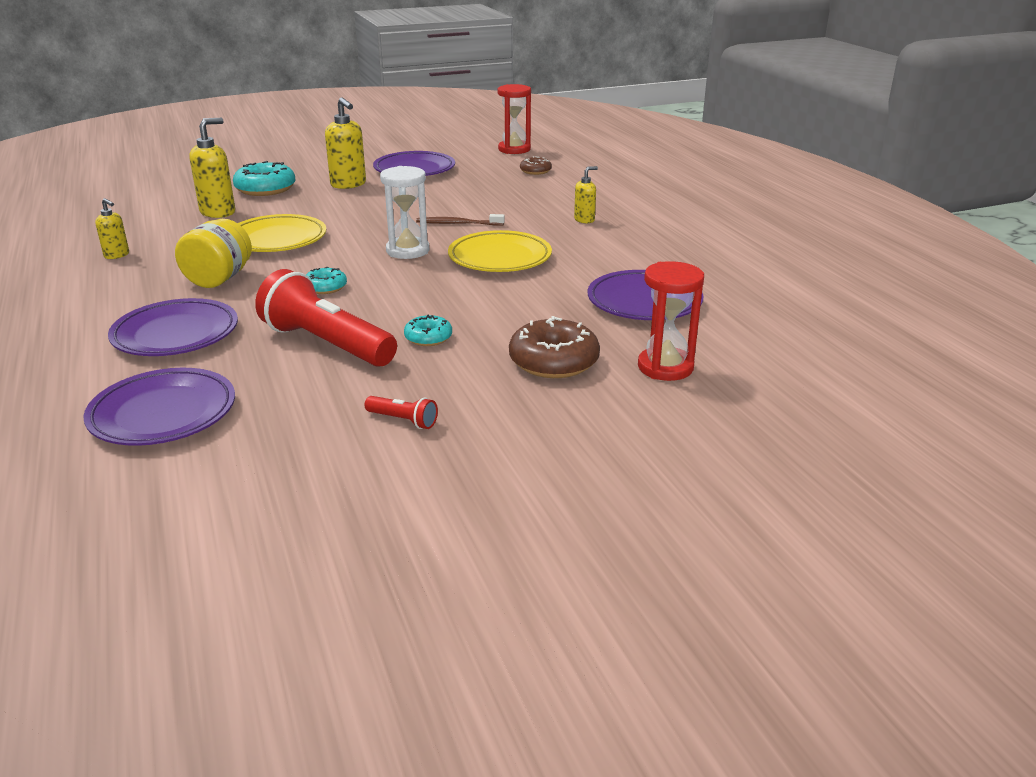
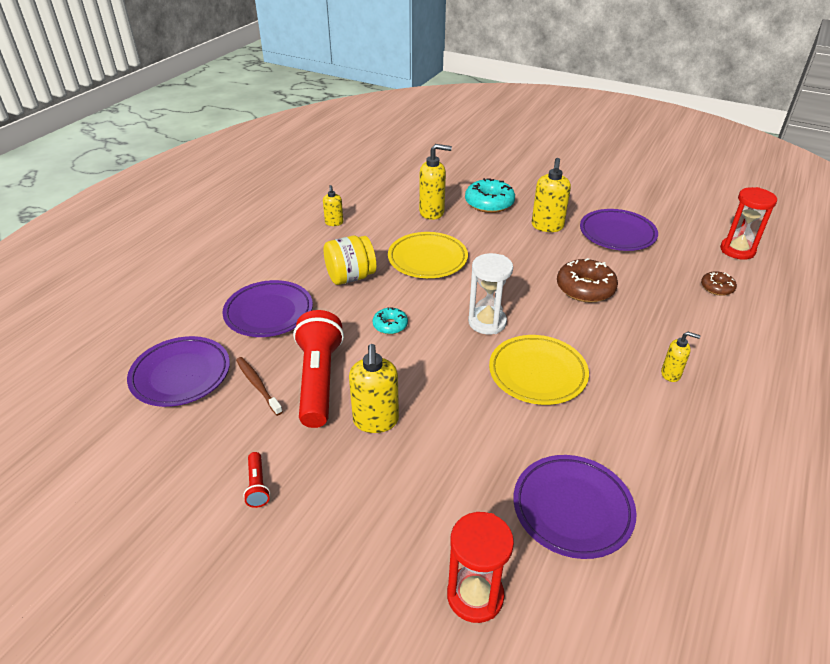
camera: 50 degrees right, 10 degrees up
(428, 338) = (376, 421): turquoise donut -> yellow soap dispenser
(457, 223) = (562, 314): brown toothbrush -> brown toothbrush (257, 385)
(554, 361) = (412, 514): brown donut -> brown donut (585, 288)

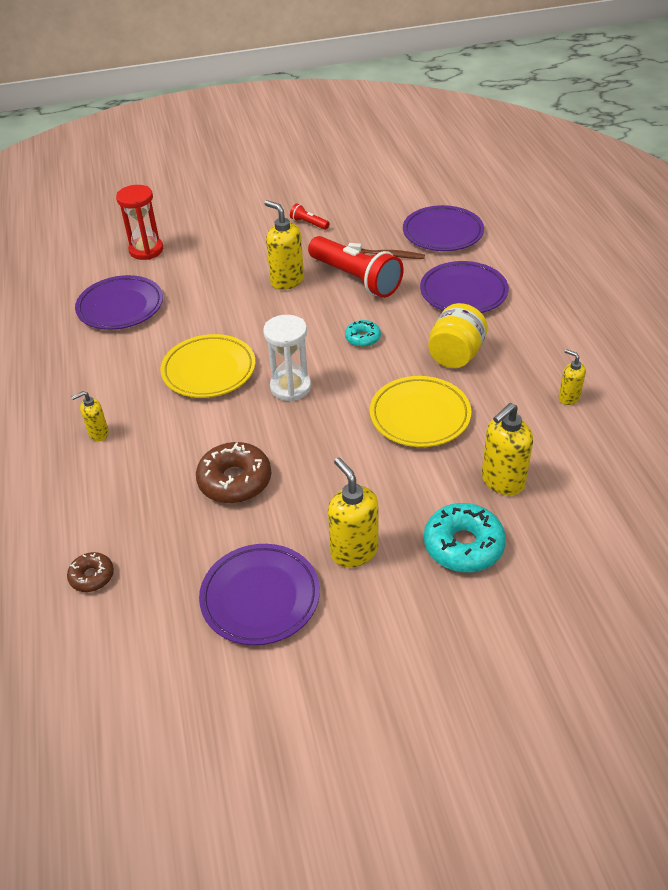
camera: 140 degrees right, 5 degrees up
(737, 250) = (87, 674): red hourglass -> none

